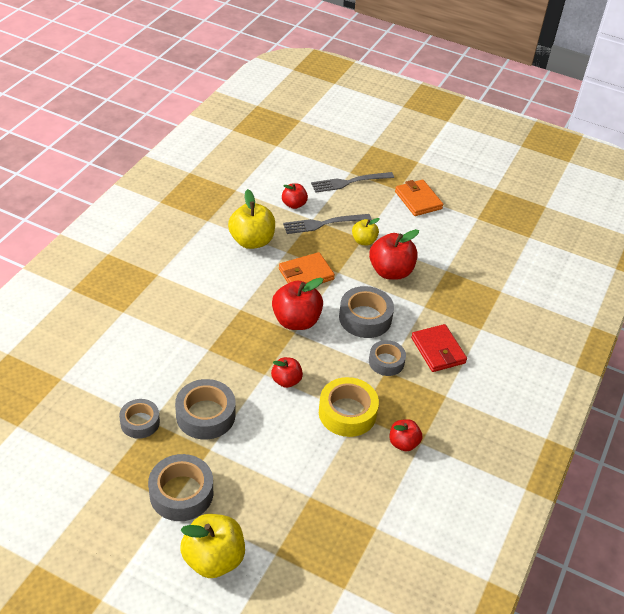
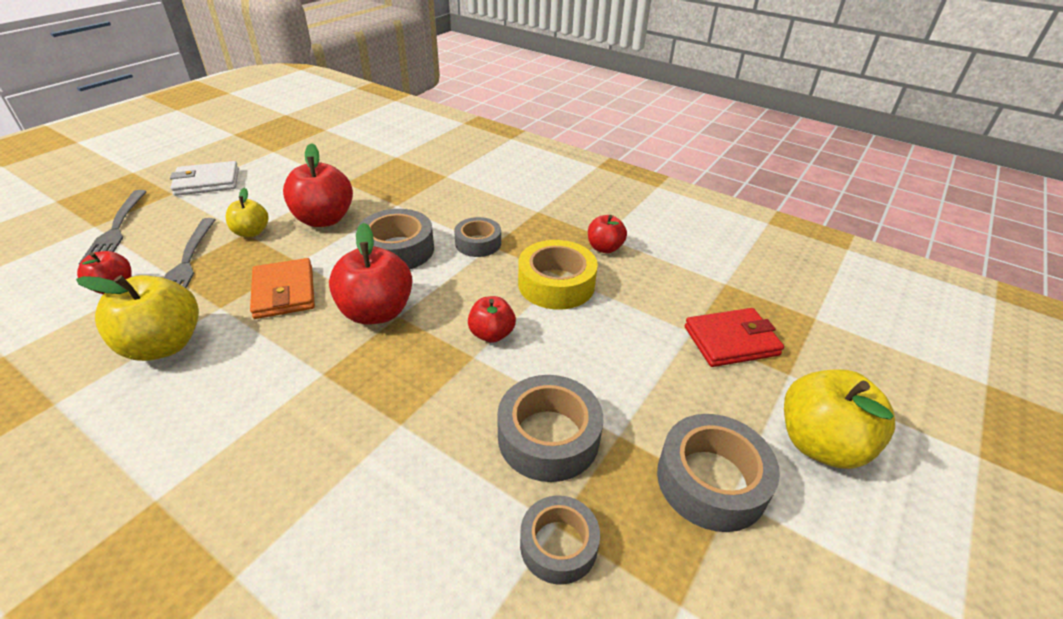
camera: 80 degrees left, 5 degrees down
(418, 200) = (207, 182): orange wallet -> white wallet
(438, 350) = (470, 206): red wallet -> red wallet (731, 341)

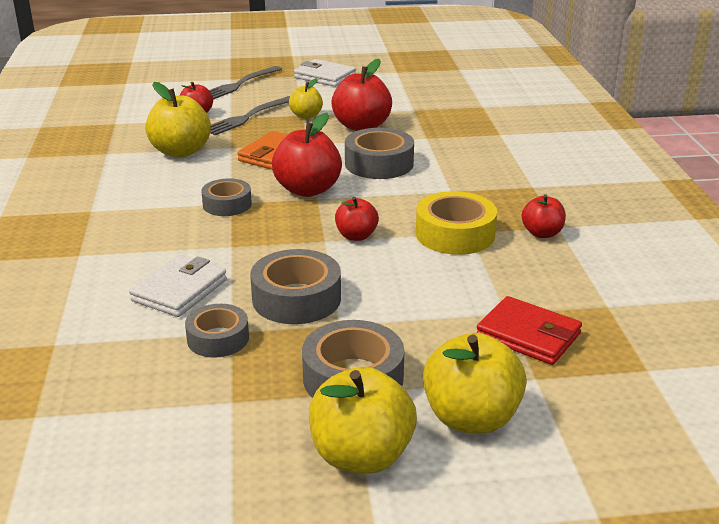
camera: 50 degrees right, 10 degrees down
(433, 521) = (179, 290): none -> white wallet
(478, 243) = (443, 185): grey tape -> grey tape (227, 204)
(835, 553) = (361, 456): none -> yellow apple

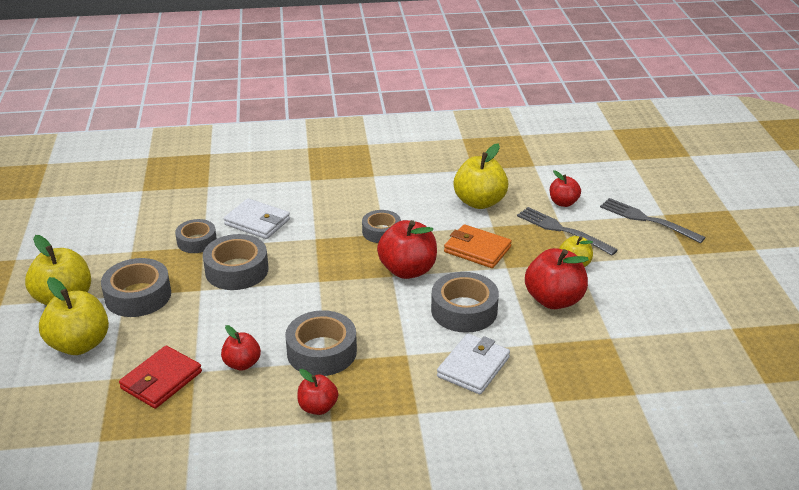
camera: 90 degrees right, 5 degrees up
(325, 77) = (692, 274): white wallet -> white wallet (473, 367)
(356, 236) = (324, 297): red apple -> red apple (242, 364)
(455, 234) = (321, 351): yellow tape -> grey tape

